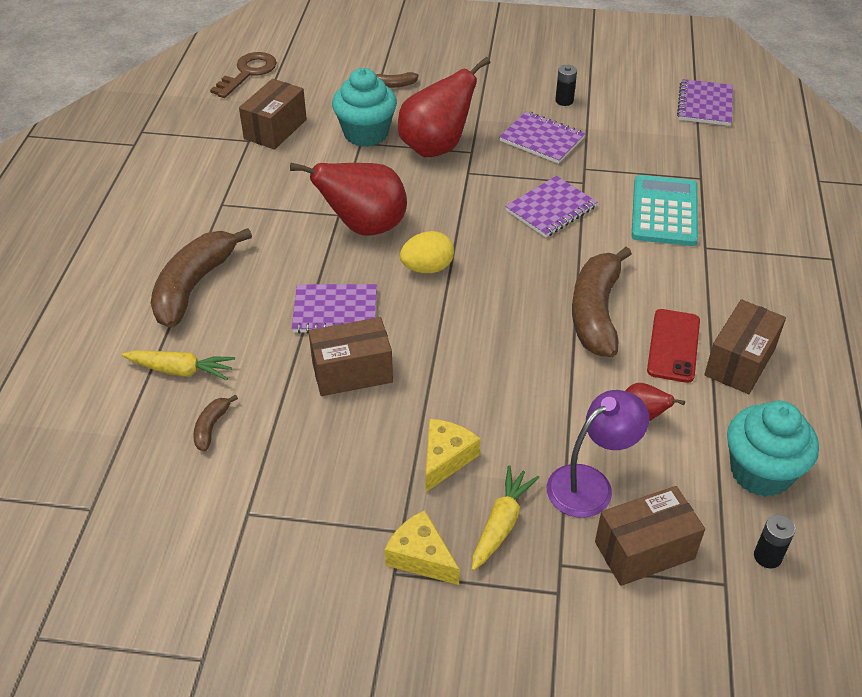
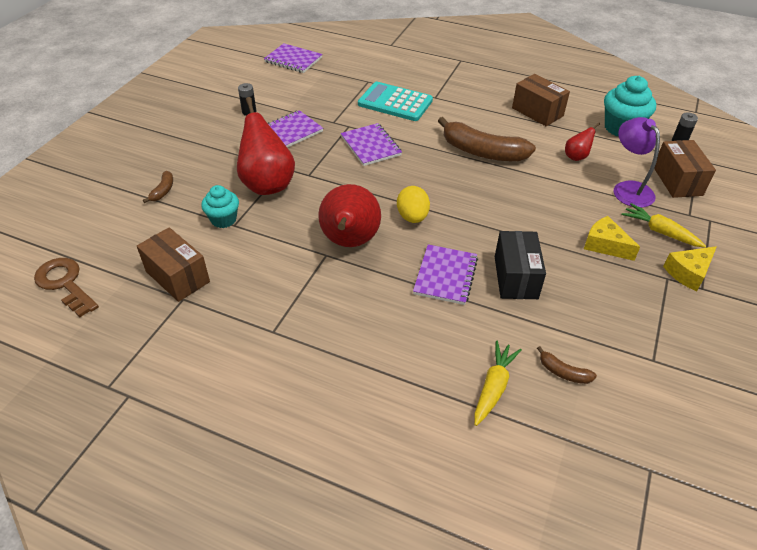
camera: 75 degrees left, 0 degrees up
(193, 286) = (384, 366): brown banana -> none
(352, 372) = (515, 277): brown box -> black box
(366, 134) = (223, 219): turquoise cupcake -> turquoise cupcake, size x0.63
(673, 346) = (519, 130): red phone -> none

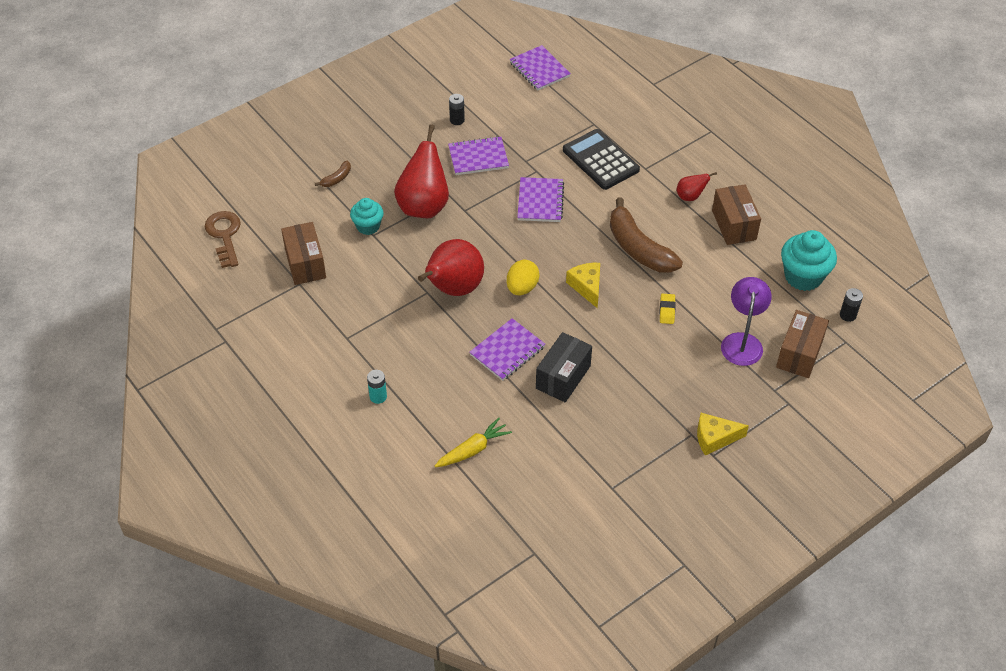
camera: 30 degrees right, 5 degrees up
(351, 378) = (378, 396): none -> turquoise battery
(395, 102) = (600, 160): turquoise calculator -> black calculator
(549, 188) = (667, 310): none -> yellow eraser
(563, 372) = (533, 464): brown banana -> none
(576, 157) = (725, 289): red pear -> red pear (690, 197)
(605, 245) = (666, 383): yellow cheese -> yellow cheese (587, 287)
(660, 231) = (728, 393): yellow carrot -> none

